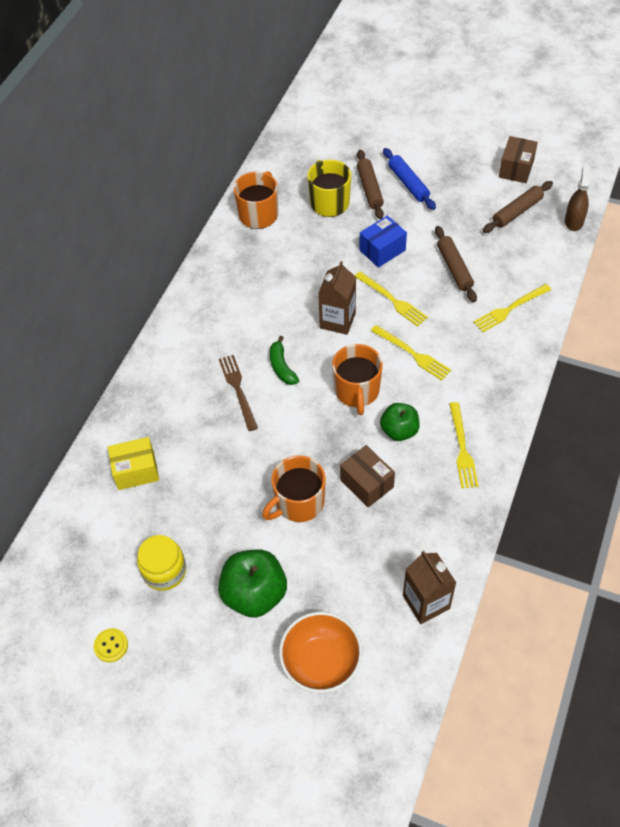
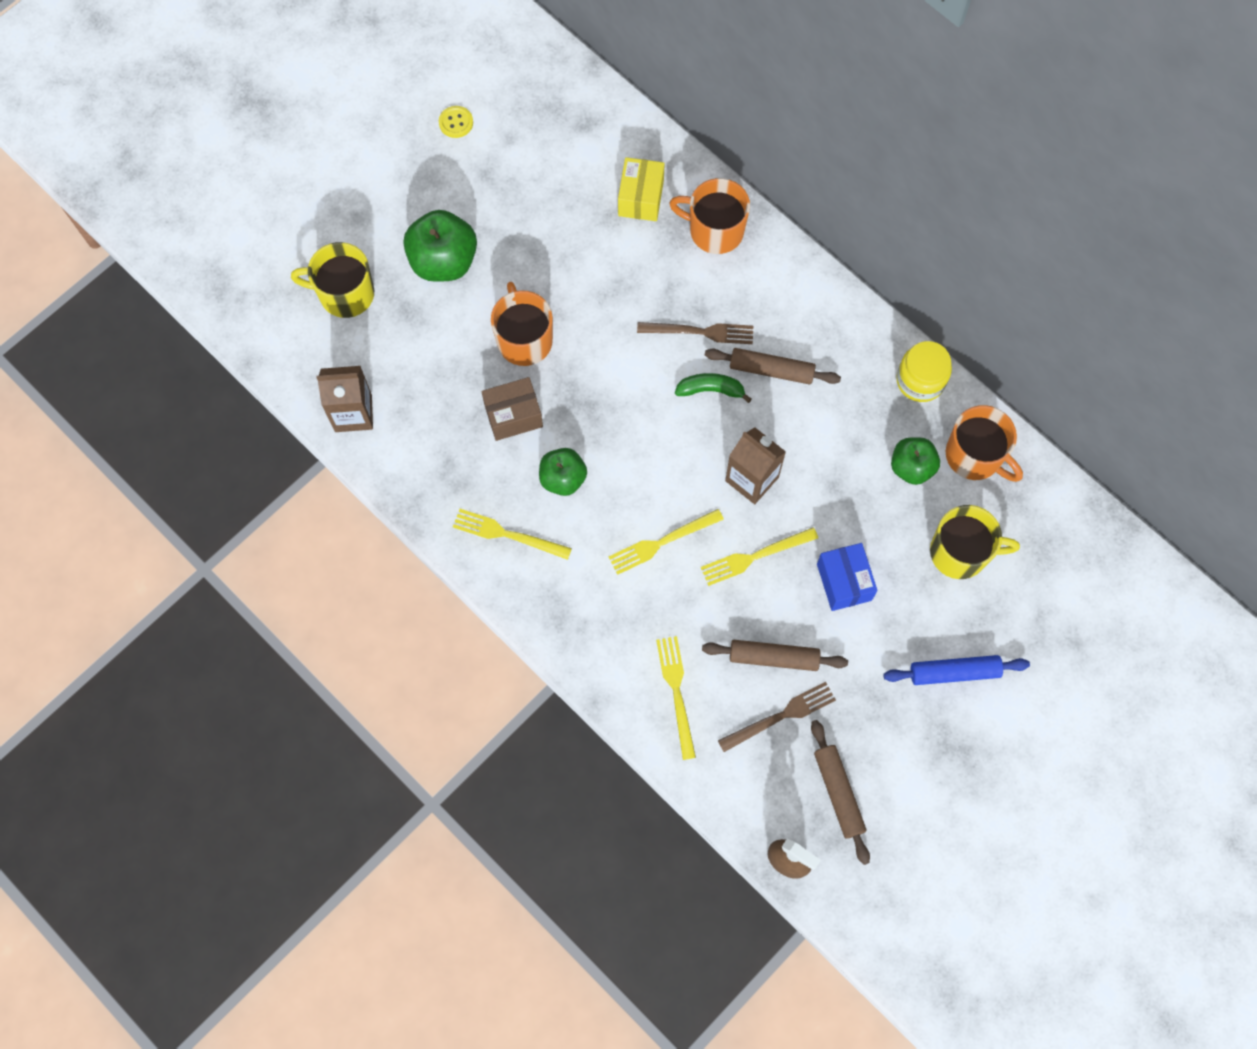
camera: 110 degrees right, 15 degrees up
(164, 571) = (510, 190): yellow jar -> yellow jar (920, 380)
(283, 242) = (911, 467): none -> green apple
(321, 662) = (345, 294): orange bowl -> yellow mug
(357, 391) = (638, 457): orange mug -> orange mug (715, 230)
(369, 189) = (965, 616): brown rolling pin -> brown rolling pin (771, 370)
(490, 253) = (780, 716): none -> brown fork
(516, 169) = (922, 837): brown box -> none

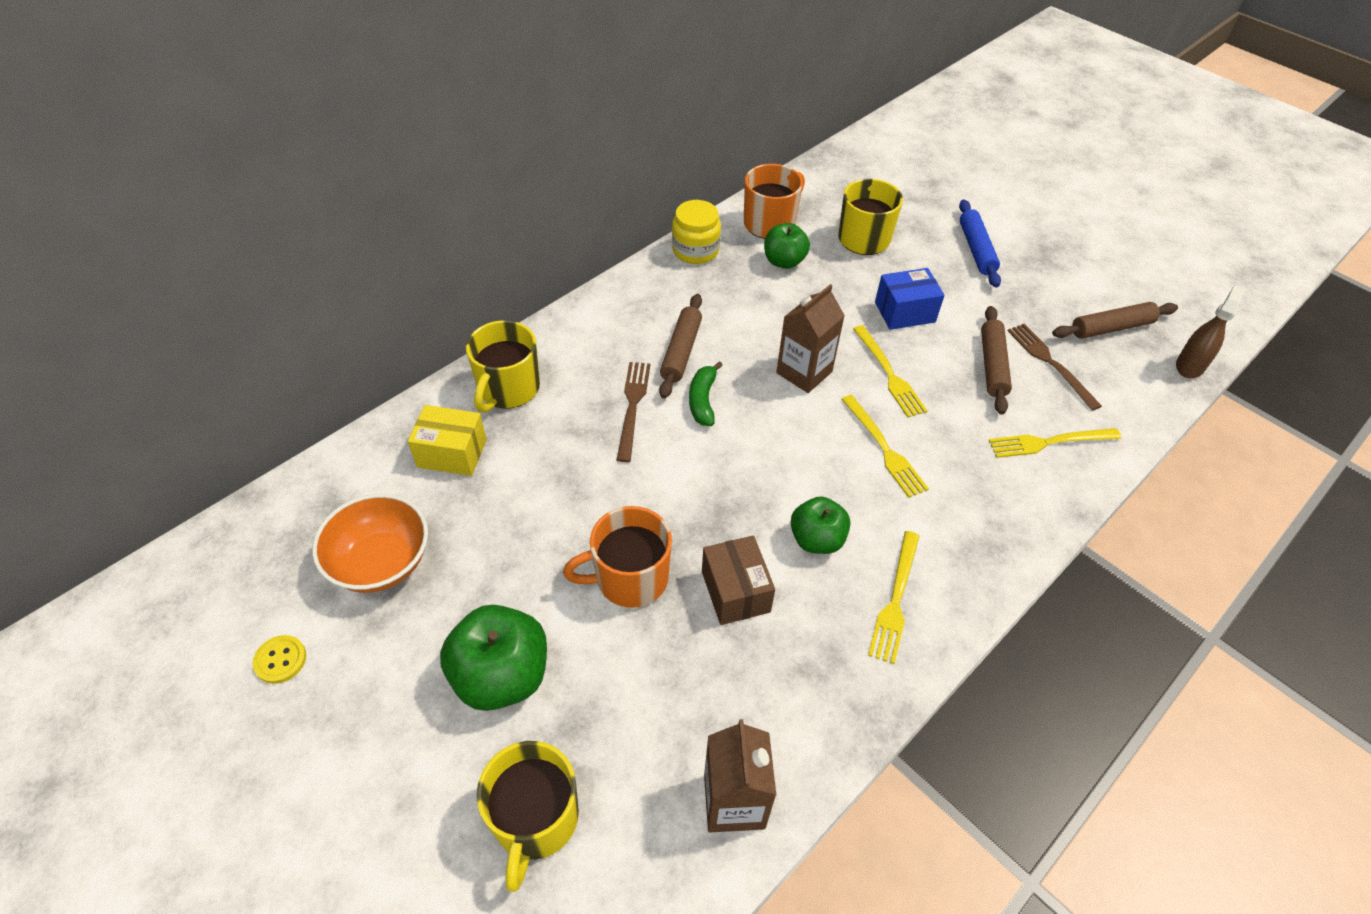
camera: 90 degrees left, 20 degrees down
(535, 168) = (381, 562): none -> orange bowl
(715, 230) = (508, 389): orange mug -> yellow mug

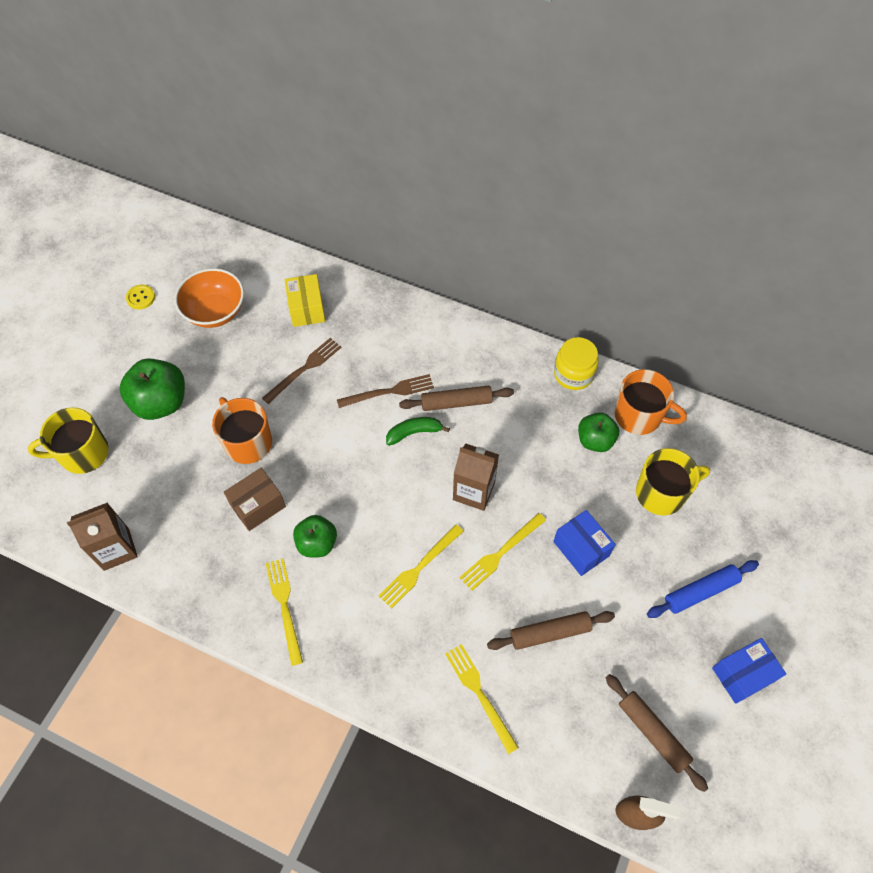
camera: 70 degrees right, 10 degrees up
(508, 389) = (373, 315): yellow mug -> none
(895, 599) = (285, 607): yellow fork -> yellow fork turned 75 degrees clockwise
(1051, 363) = (576, 682): brown fork -> brown fork (304, 369)
(1064, 253) = (742, 675): none -> blue box

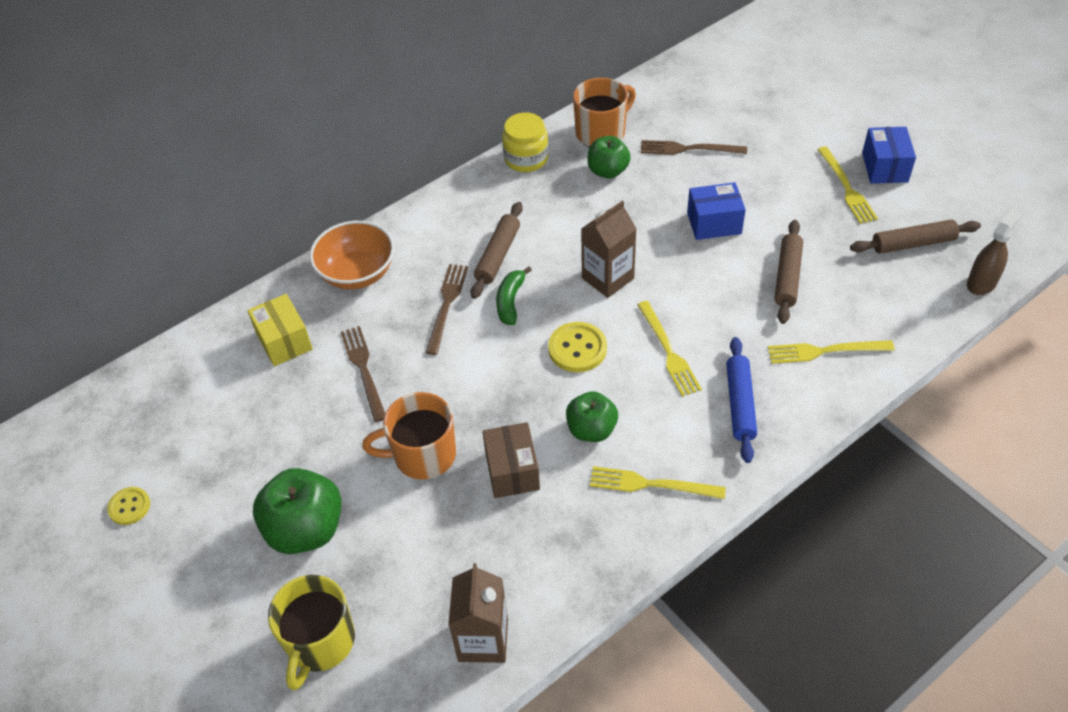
camera: 60 degrees left, 10 degrees down
(215, 312) = (216, 432): orange bowl -> orange bowl (357, 273)
(307, 309) = (284, 341): yellow box -> yellow box turned 45 degrees clockwise
(390, 500) = (577, 349): none -> yellow button
(501, 552) = (686, 282): yellow fork -> yellow fork (846, 187)
(661, 493) = (689, 149): yellow mug -> brown fork
(700, 591) = (797, 162): blue rolling pin -> blue rolling pin (740, 404)

